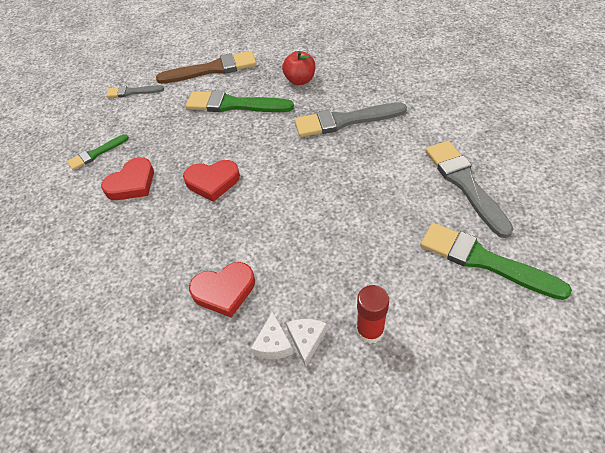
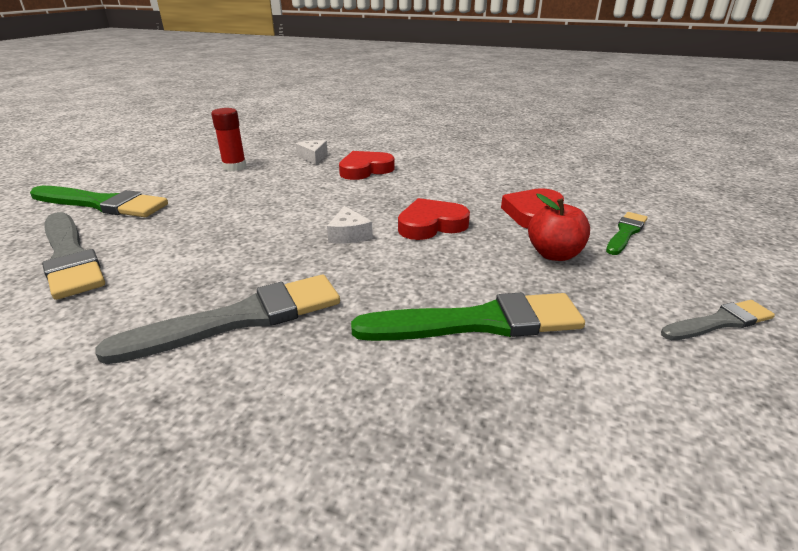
camera: 160 degrees right, 20 degrees down
(212, 69) = (611, 406): brown brush -> none
(300, 80) = (355, 402): red apple -> red apple (554, 254)
(306, 340) = (287, 160): white cheese -> white cheese (349, 234)

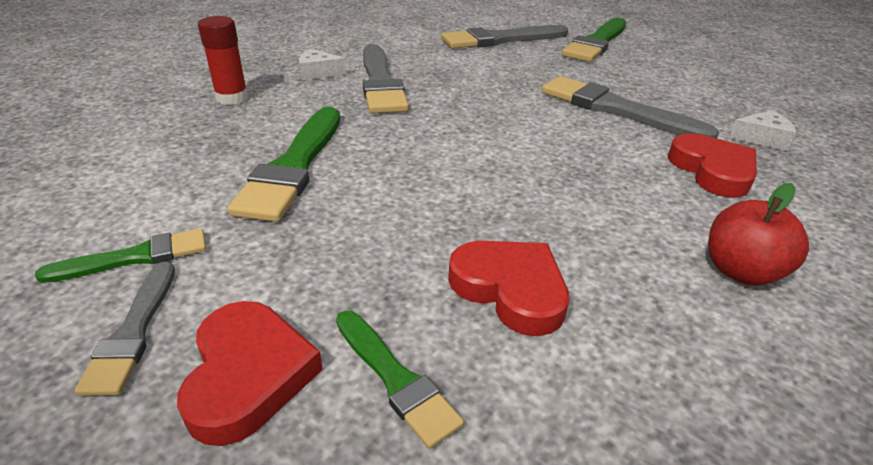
camera: 105 degrees right, 5 degrees up
(234, 167) = (705, 91): red glue stick -> red glue stick (232, 98)
(281, 194) = (615, 109): none -> grey brush
(349, 234) = (495, 133): white cheese -> white cheese (318, 73)
(431, 225) = (502, 185): red heart -> red heart (248, 375)
(554, 254) = (375, 258): red apple -> red apple (741, 271)
(678, 360) = (135, 257): none -> green brush

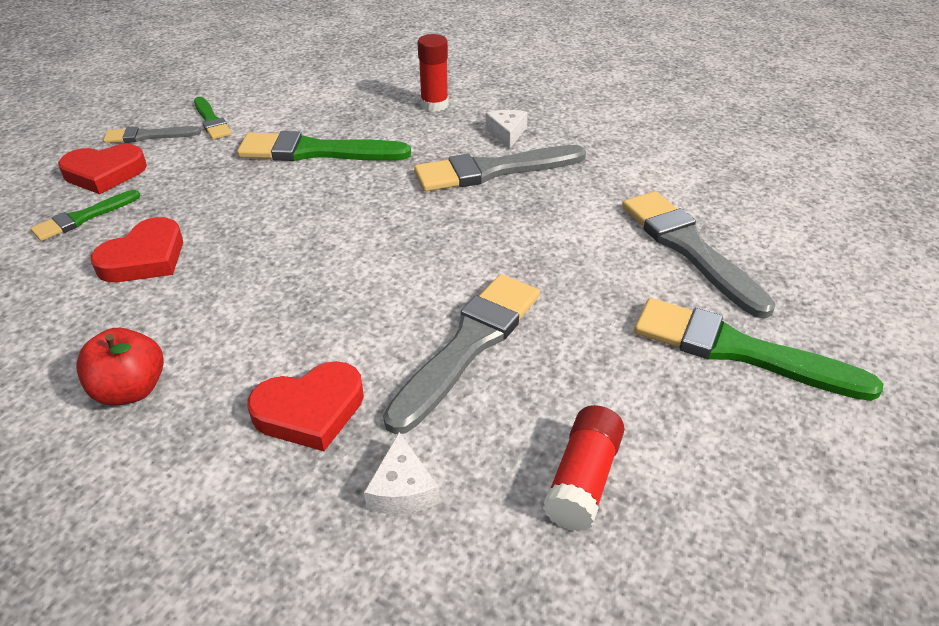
camera: 85 degrees right, 5 degrees up
(717, 89) = (583, 479): none -> red glue stick

